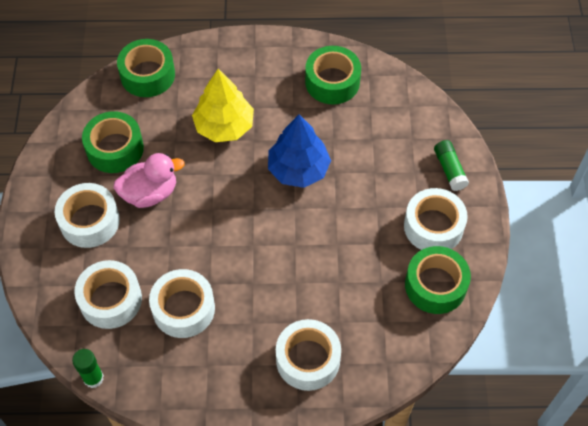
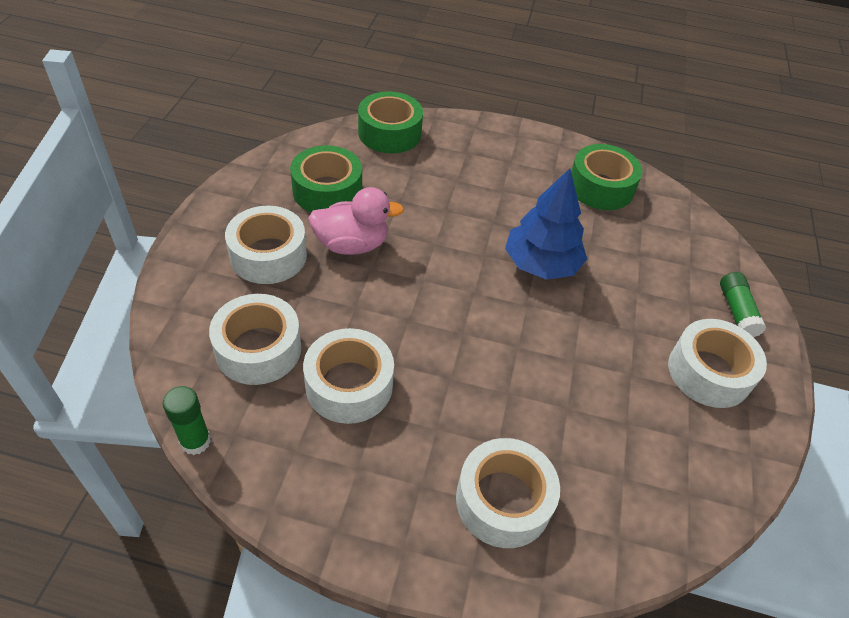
camera: 10 degrees right, 10 degrees down
(224, 126) = (462, 199): yellow tree -> none
(435, 285) = (705, 448): green tape -> none

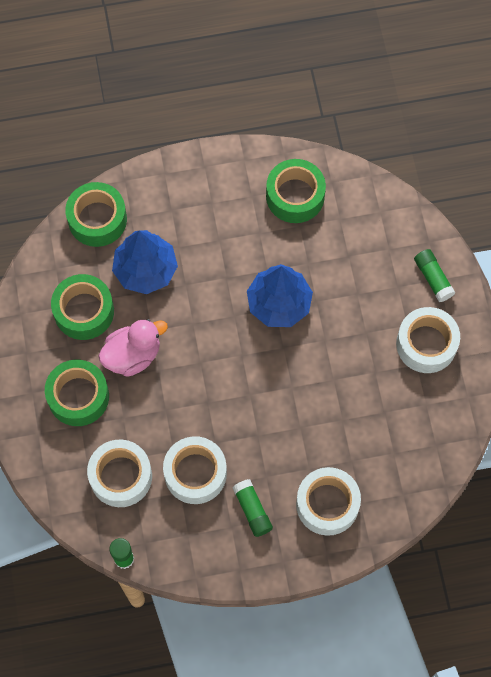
camera: 20 degrees left, 20 degrees up
(268, 255) = (78, 396): white tape -> green tape
(397, 461) = (252, 510): none -> green glue stick
(412, 184) = (145, 269): none -> blue tree

